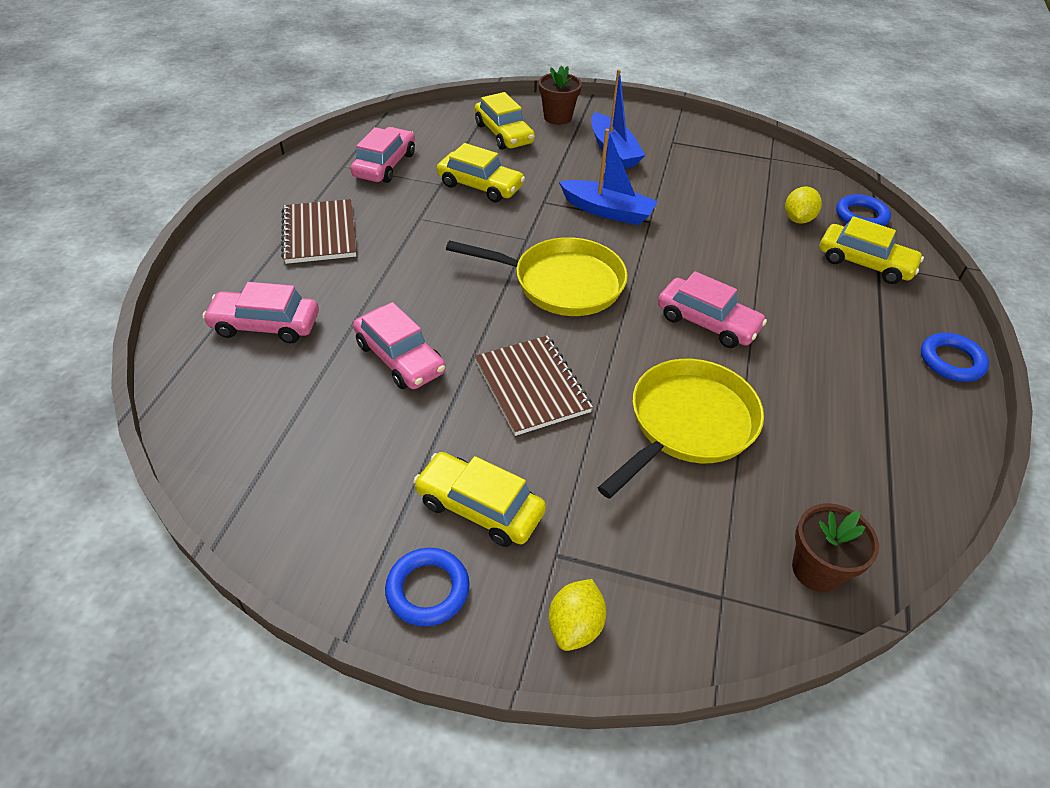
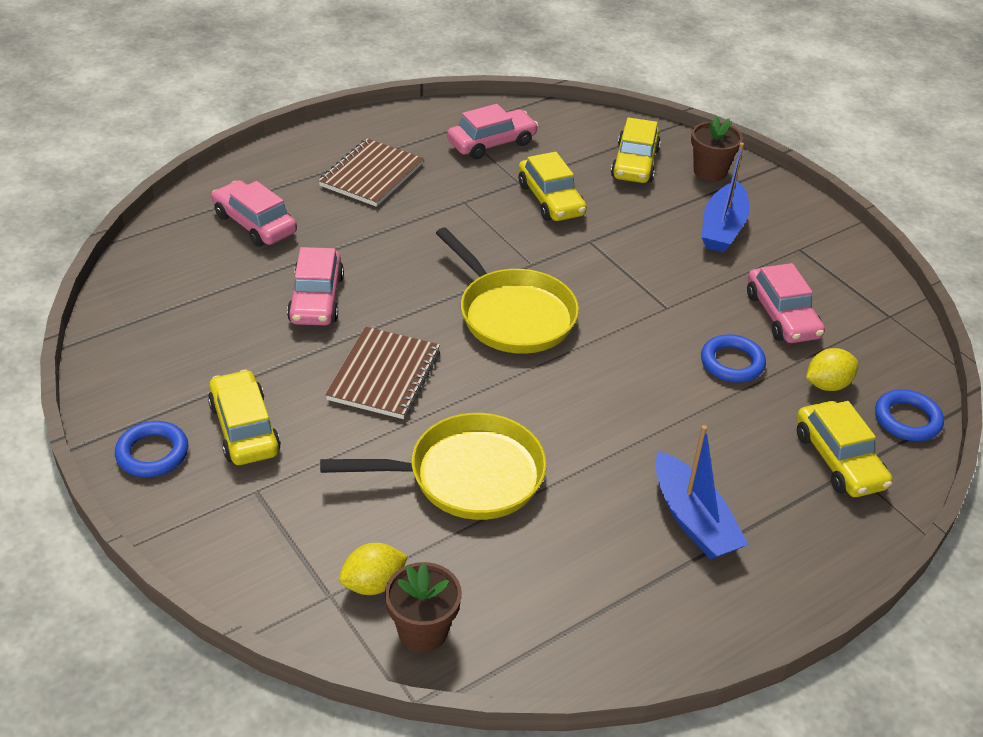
camera: 40 degrees right, 5 degrees down
(575, 626) = (211, 538): yellow lemon -> yellow lemon (373, 584)
(607, 211) = (638, 278): blue boat -> blue boat (693, 519)
(707, 322) = (597, 416): pink car -> pink car (782, 315)
(951, 361) = (792, 587): blue ring -> blue ring (732, 363)

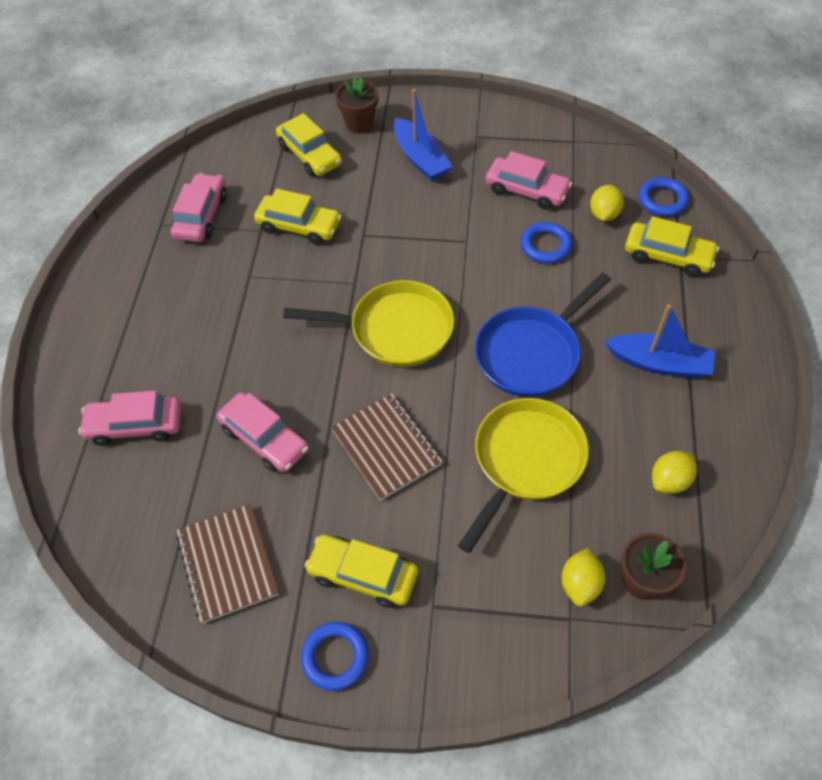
camera: 45 degrees left, 15 degrees up
(371, 175) = (159, 312): brown notebook -> brown notebook (228, 564)
(559, 597) = (669, 480): none -> yellow lemon
(594, 417) = (532, 352): none -> blue pan

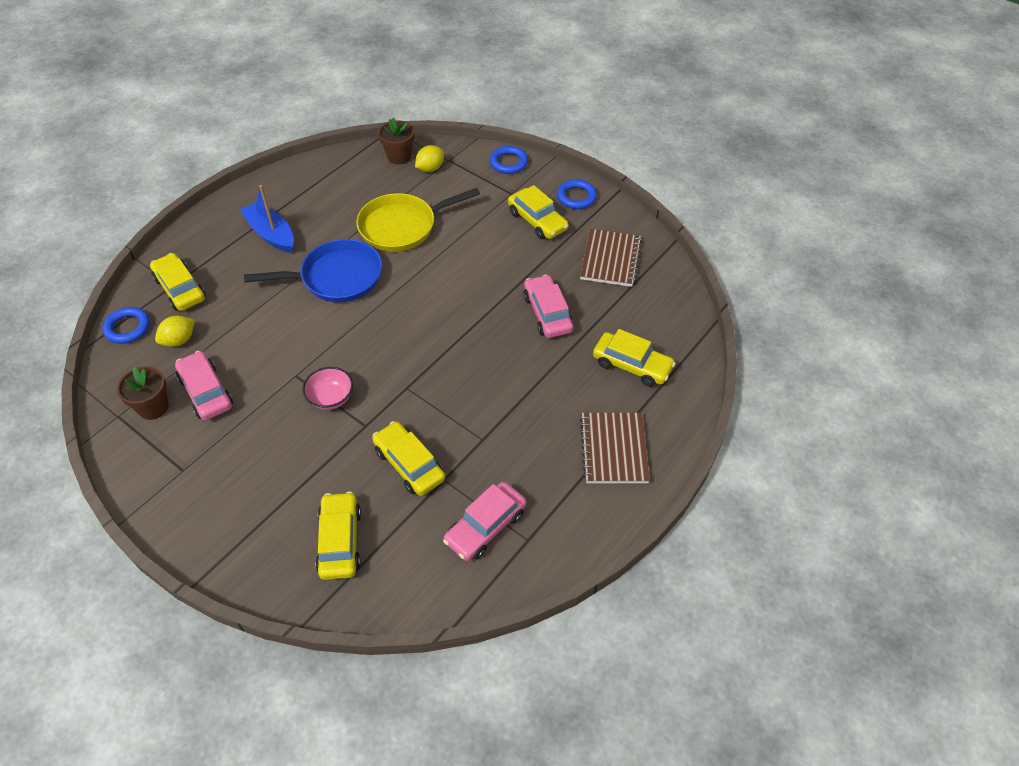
camera: 150 degrees left, 5 degrees down
(135, 425) = (632, 365): pink car -> yellow car
(359, 123) = (263, 553): brown flower pot -> brown flower pot (153, 407)
(386, 447) = (475, 271): brown notebook -> brown notebook (614, 449)
(395, 329) = (408, 338): yellow pan -> none
(415, 239) = (331, 398): none -> pink bowl
(420, 158) = (251, 475): blue boat -> none
(545, 246) = (246, 340): blue ring -> blue ring (508, 163)
(669, 480) = (338, 183): yellow lemon -> none

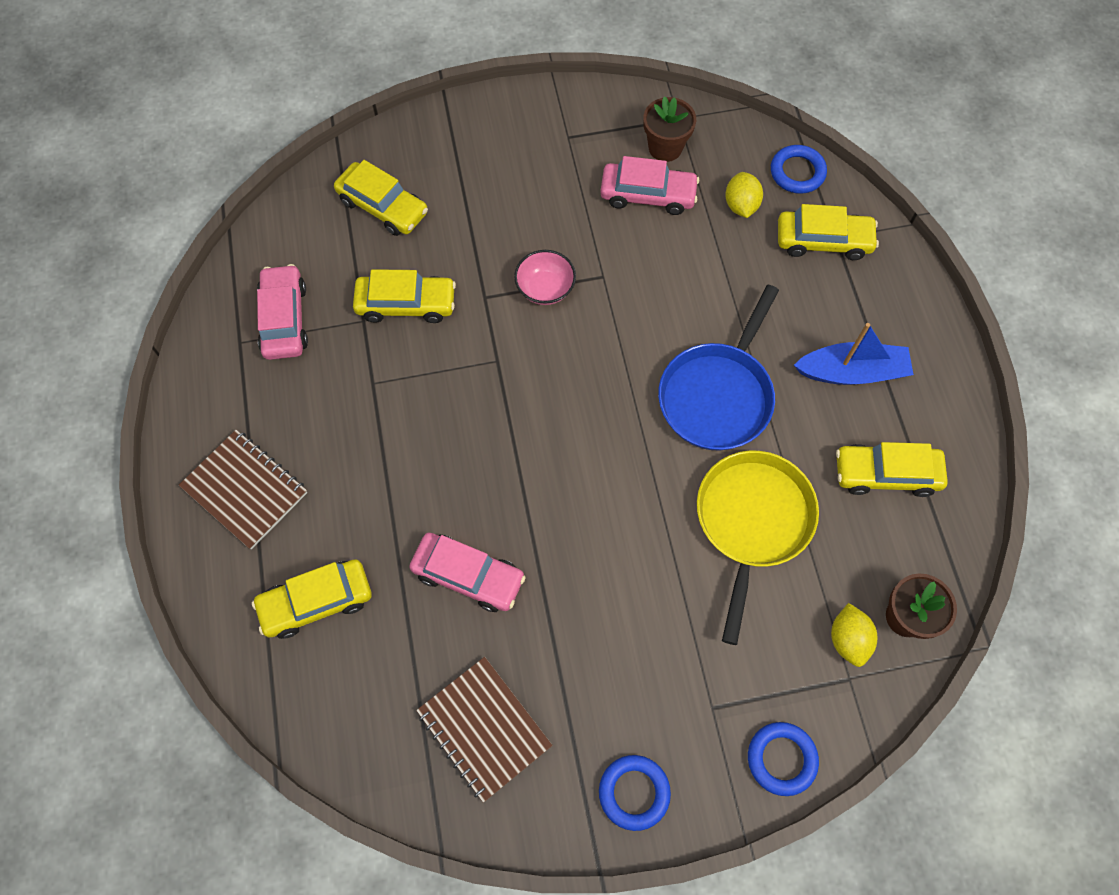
camera: 130 degrees right, 15 degrees up
(537, 221) = (630, 696): yellow car -> yellow car (886, 474)

